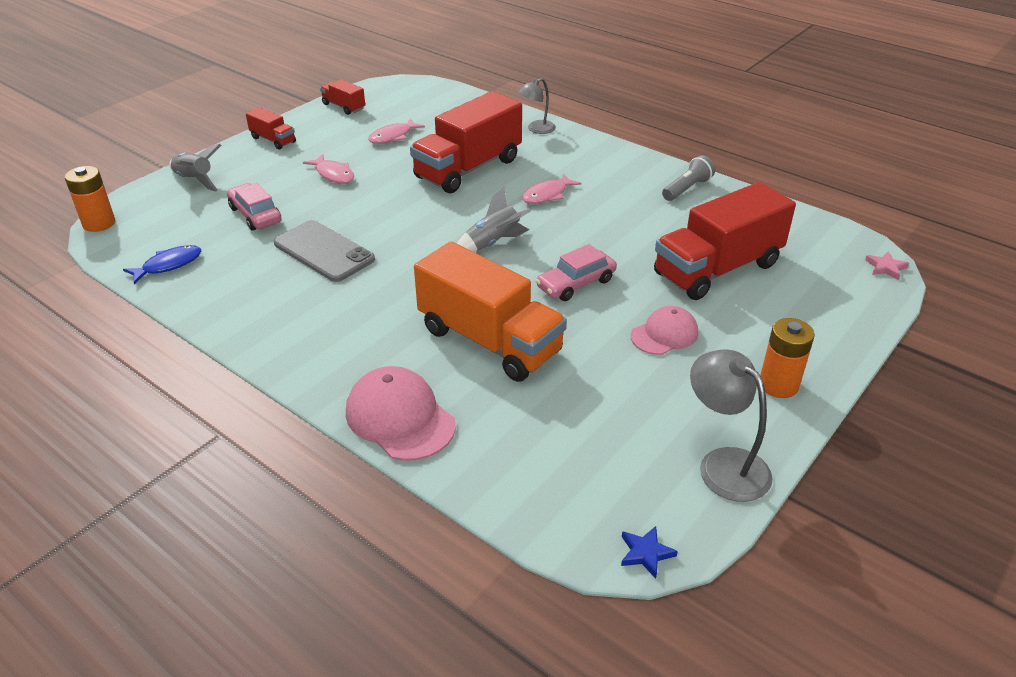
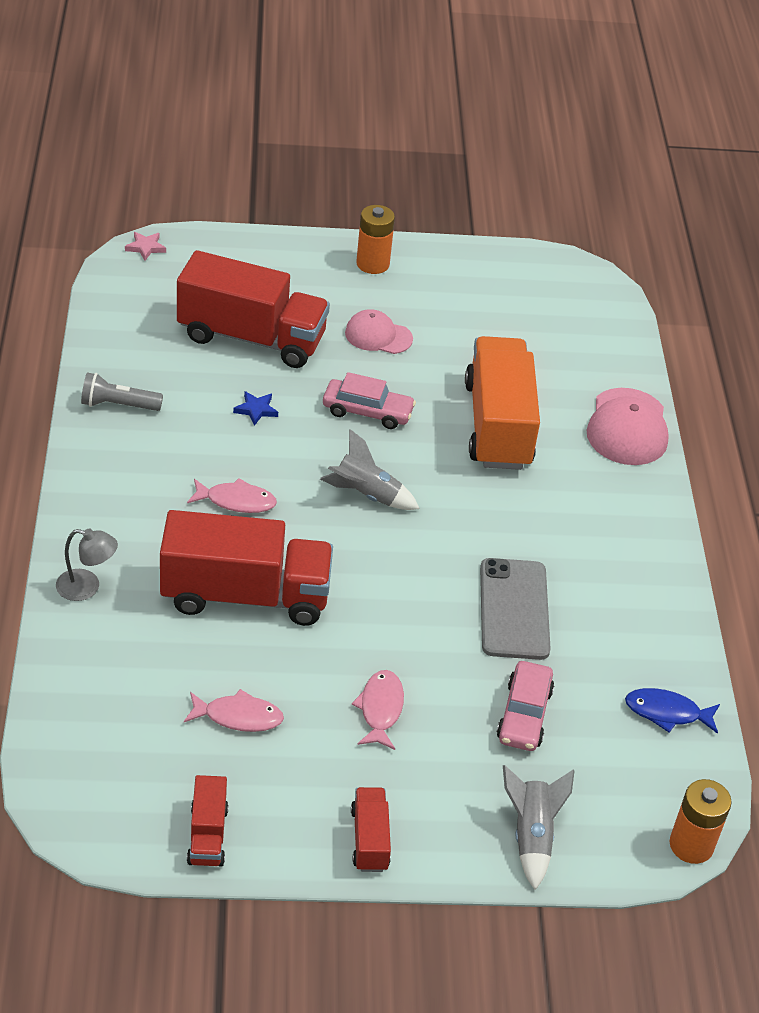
camera: 135 degrees left, 5 degrees up
(645, 553) = (588, 272): blue star -> blue star (256, 410)
(723, 464) = (481, 265): grey lamp -> none

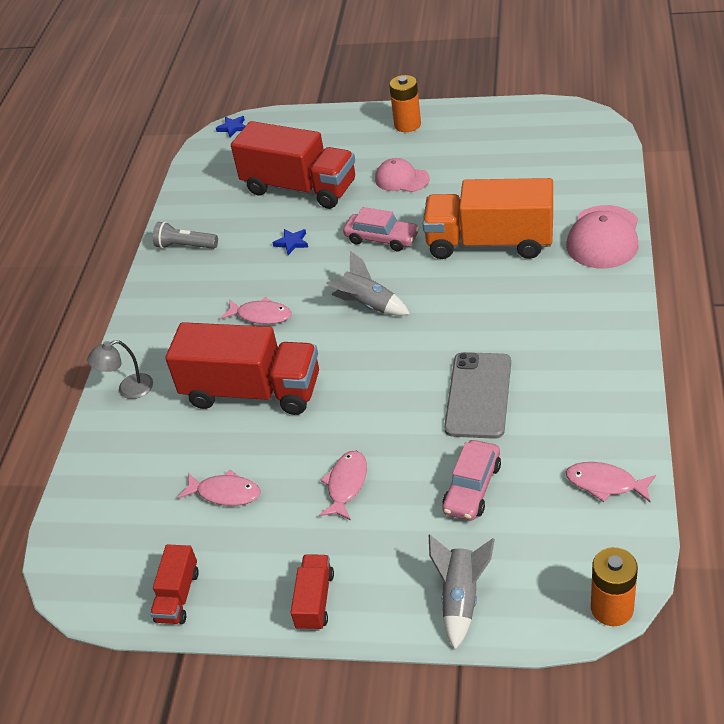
camera: 20 degrees right, 0 degrees up
(87, 587) = (128, 389): grey lamp -> grey lamp turned 135 degrees clockwise
(146, 247) = (232, 128): pink star -> blue star
(498, 425) = (489, 243): orange truck -> orange truck turned 90 degrees counterclockwise
(667, 712) = (605, 484): blue fish -> pink fish

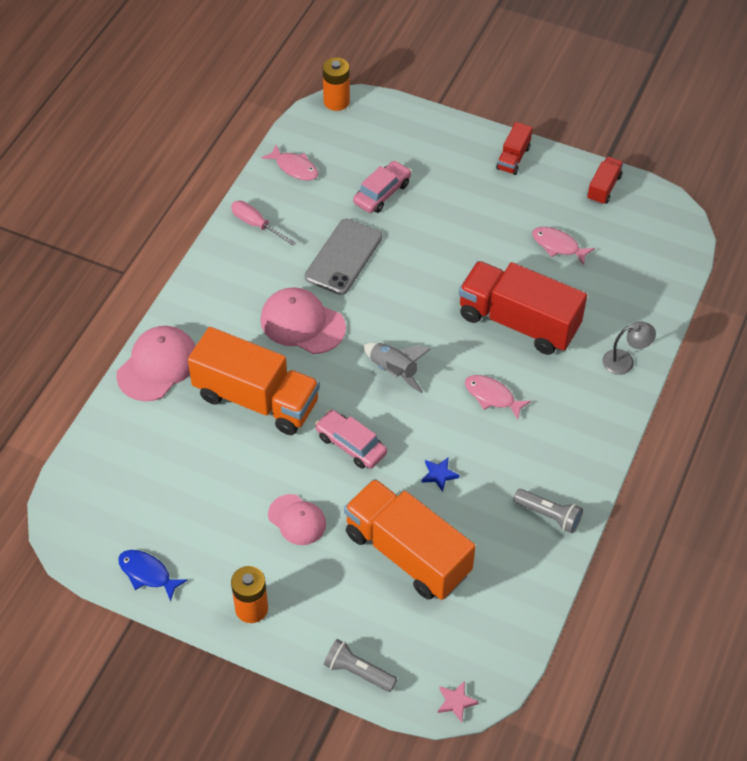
camera: 170 degrees left, 10 degrees up
(232, 128) = (456, 702): blue star -> pink star
(300, 188) = (407, 553): red truck -> orange truck
(310, 120) = (358, 671): none -> grey flashlight
(346, 484) = (468, 223): pink fish -> none
(461, 598) = (421, 132): grey rocket -> none
(484, 316) = (302, 323): none -> pink cap
(500, 117) = (147, 573): none -> blue fish
(603, 397) = (256, 224): none -> pink screwdriver

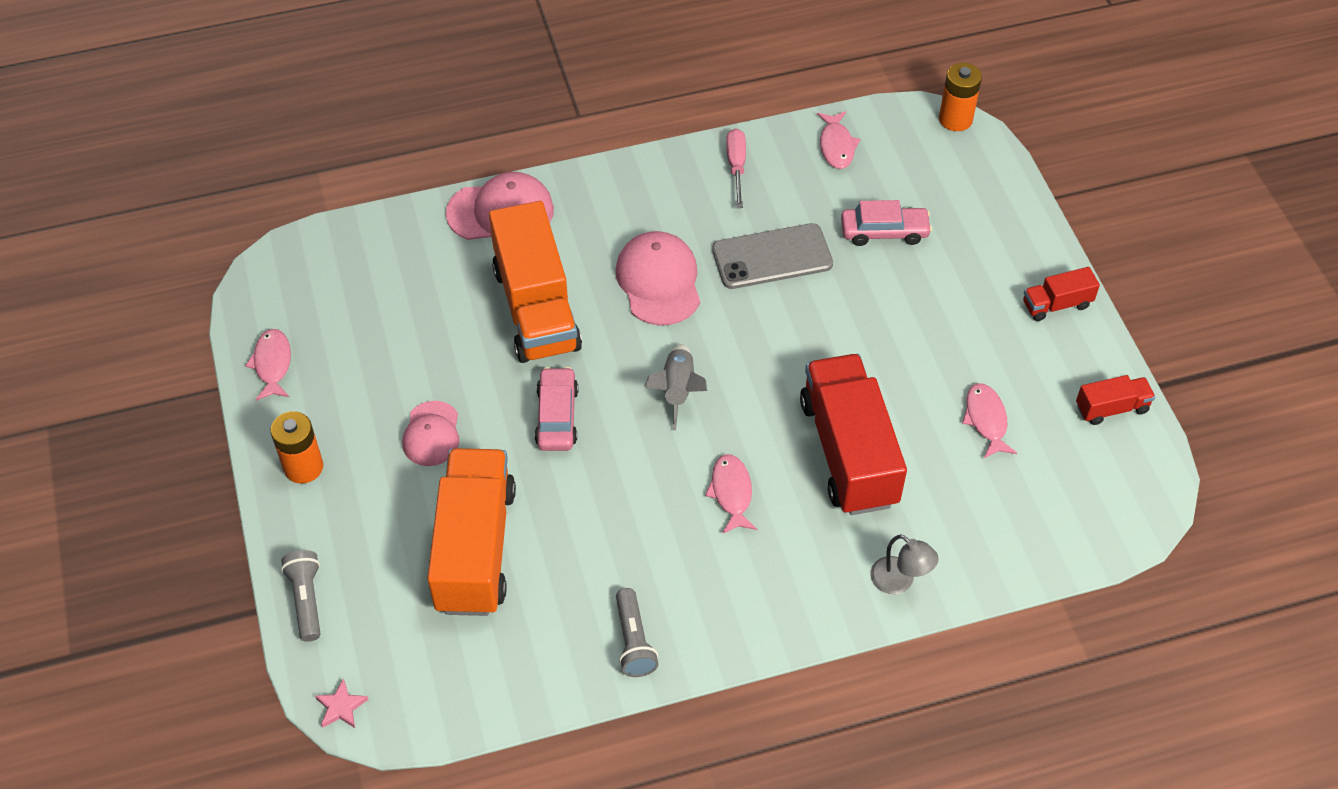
camera: 50 degrees right, 0 degrees up
(147, 573) = (272, 364): blue fish -> pink fish
(439, 475) = (592, 512): blue star -> none

